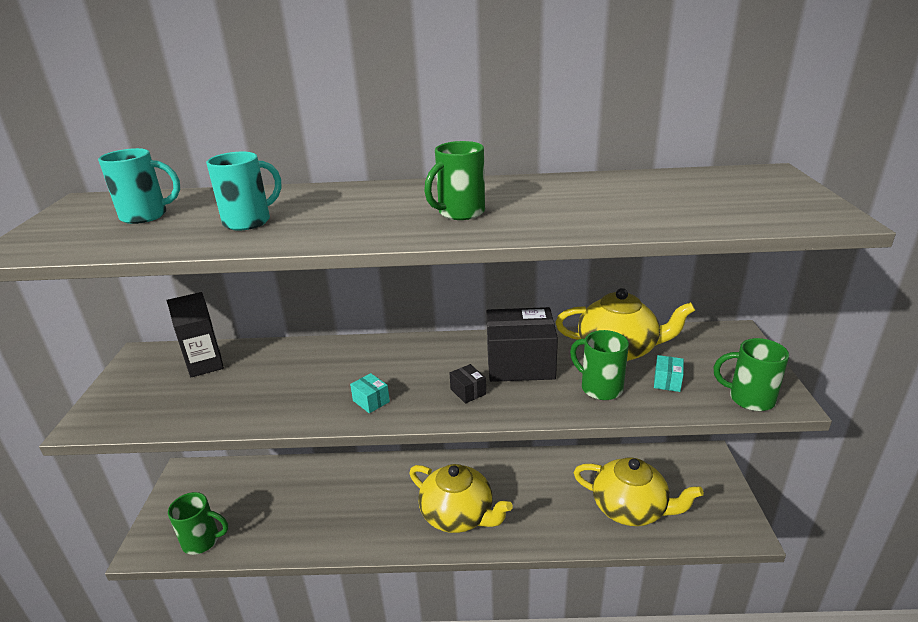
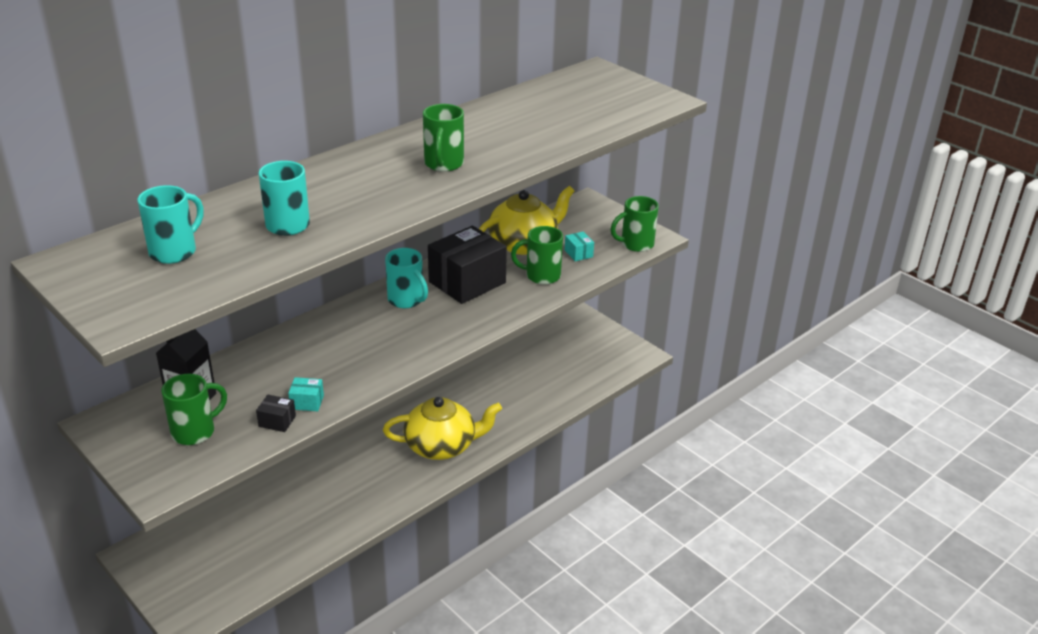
camera: 45 degrees left, 5 degrees up
(202, 541) = (240, 583): green mug -> green mug (195, 431)
(371, 401) = (391, 356): turquoise box -> turquoise box (307, 402)
(449, 357) = (406, 300): none -> turquoise mug
(468, 391) = (455, 317): black box -> black box (277, 421)
(630, 508) = (559, 377): yellow teapot -> none

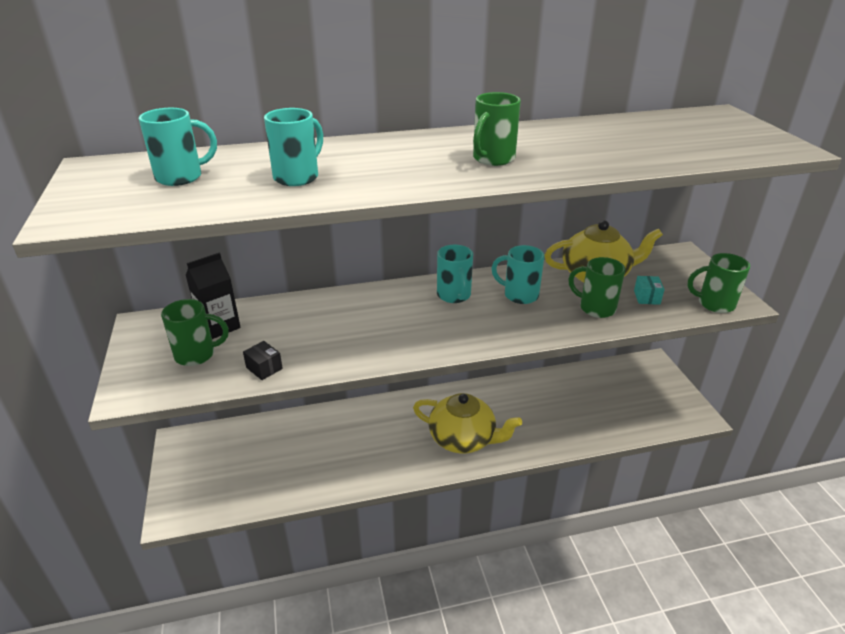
camera: 30 degrees right, 0 degrees up
(307, 402) = (301, 359): turquoise box -> none
(467, 282) = (519, 295): black box -> turquoise mug

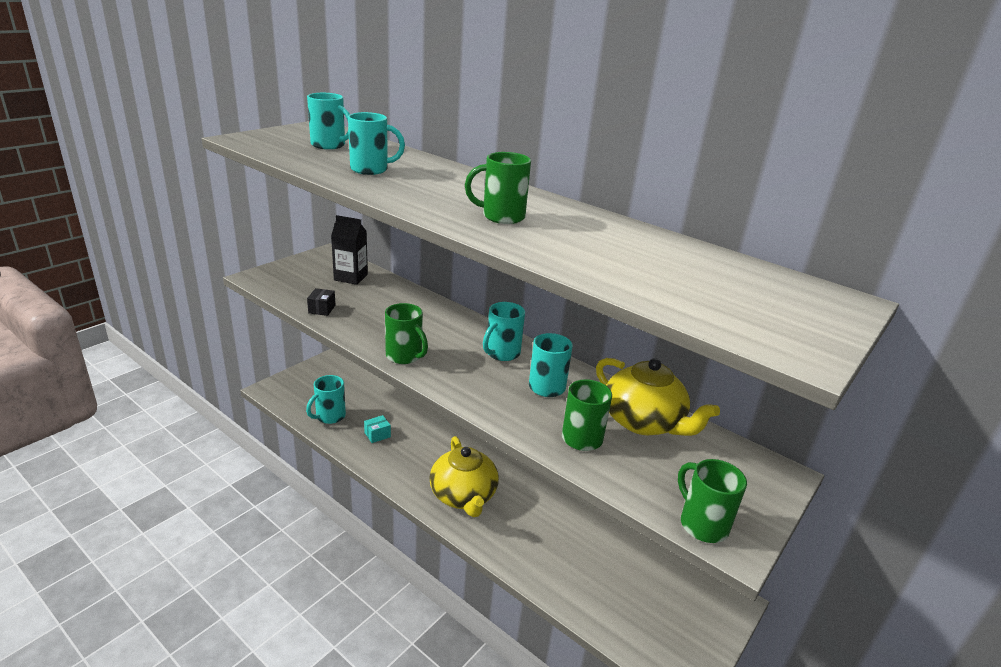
camera: 50 degrees right, 5 degrees down
(197, 354) = (313, 282): green mug -> green mug (405, 356)
(272, 482) = (329, 416): none -> turquoise mug
(646, 297) = (646, 467): turquoise box -> turquoise box (377, 435)

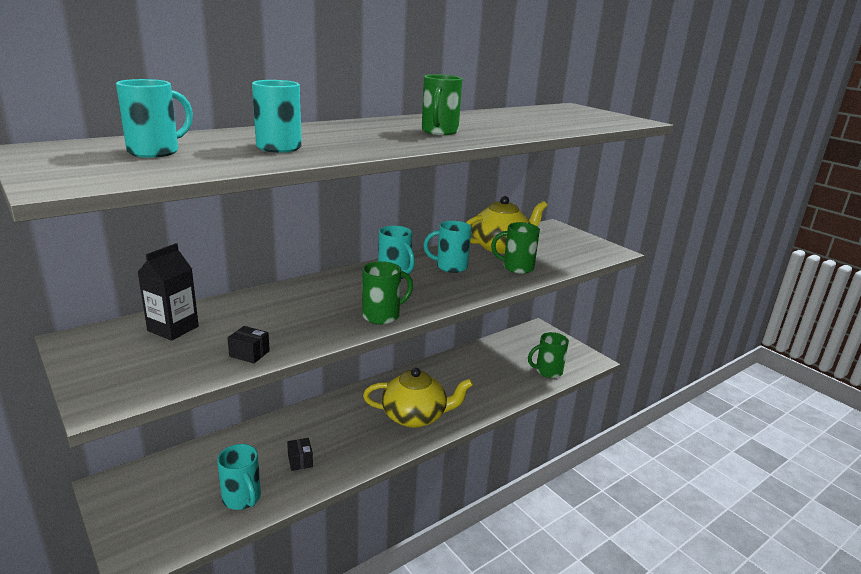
camera: 75 degrees left, 5 degrees down
(377, 435) = (300, 461): turquoise box -> black box
(702, 524) = (598, 254): green mug -> green mug (547, 371)

